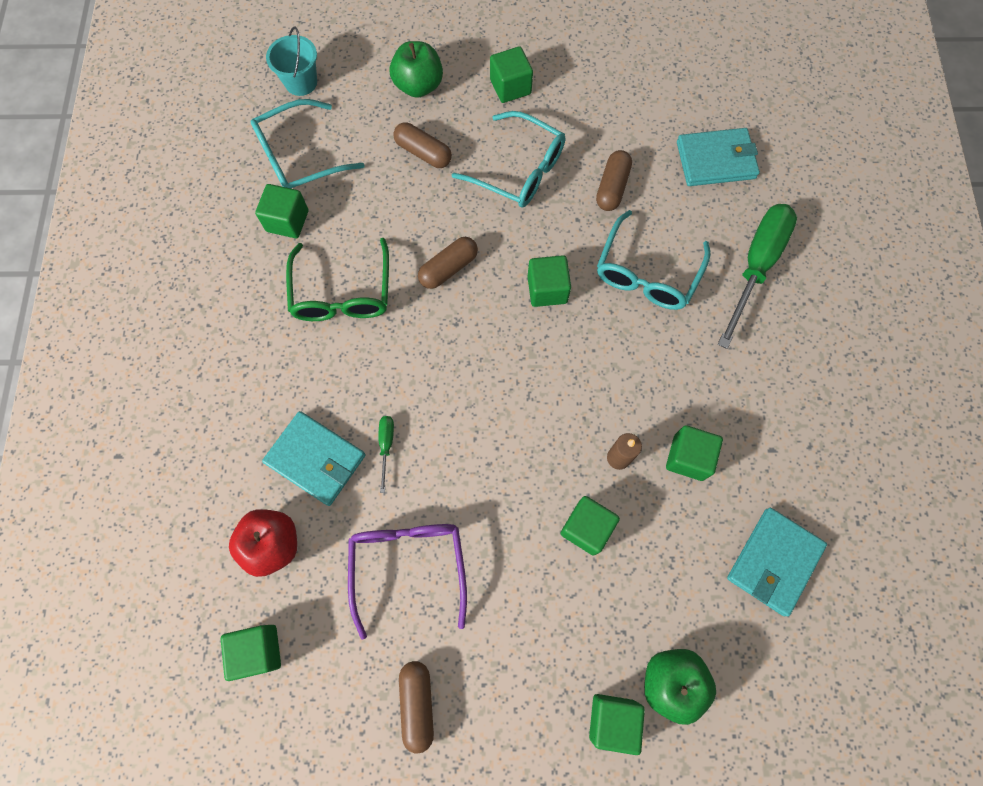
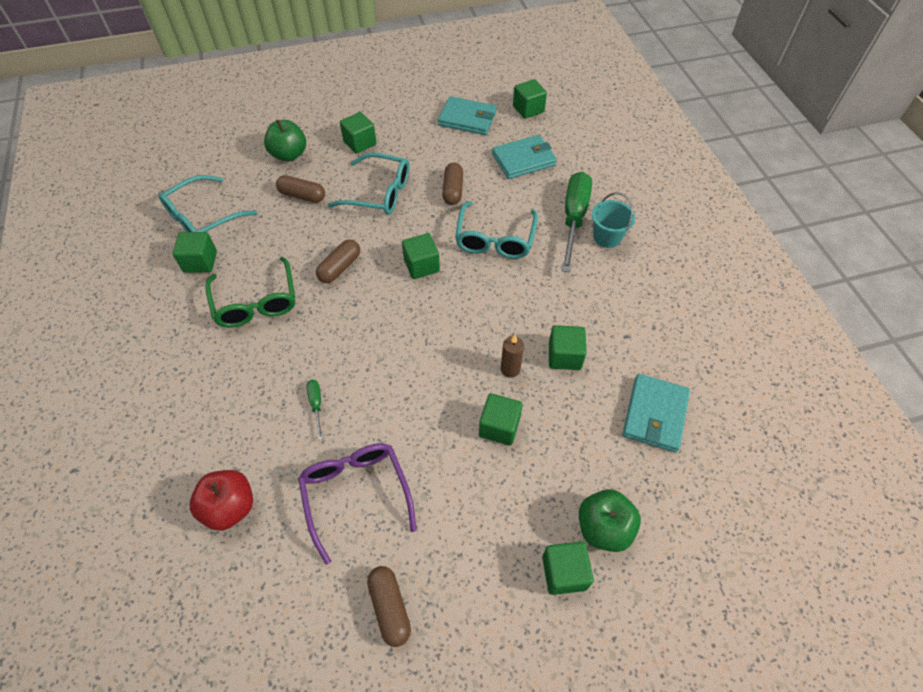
camera: 15 degrees left, 15 degrees down
(258, 650) = (232, 601): green cube -> green cube (528, 109)
(301, 82) = (195, 169): turquoise bucket -> turquoise bucket (607, 237)
(316, 459) = (257, 430): turquoise wallet -> turquoise wallet (467, 119)

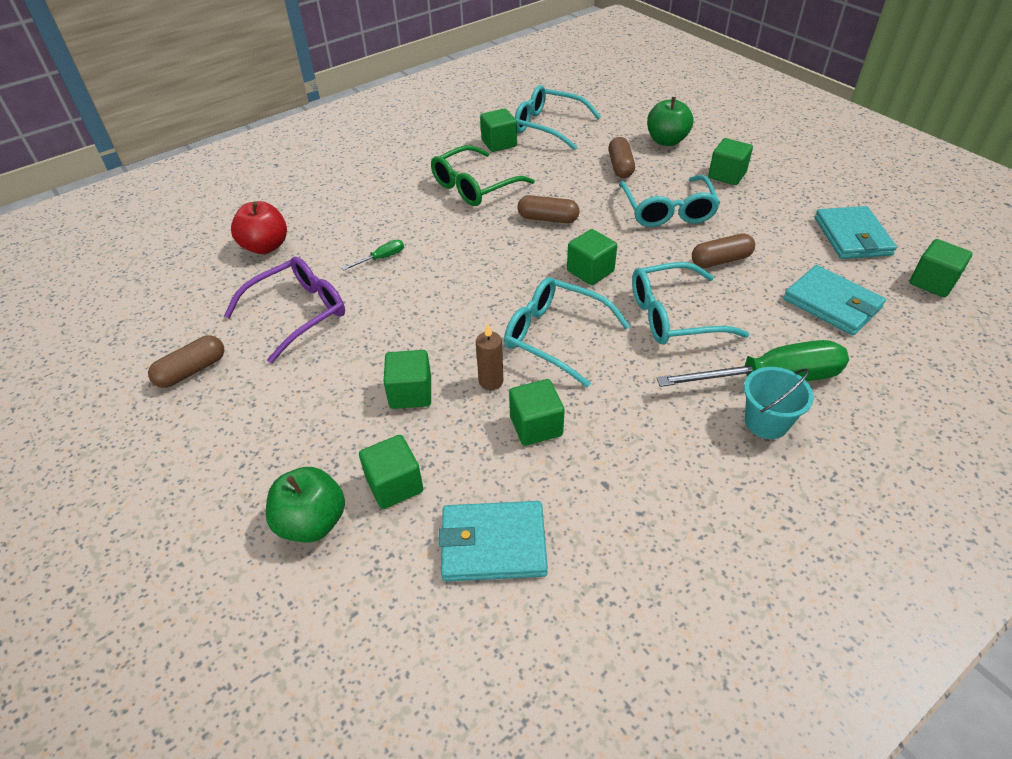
camera: 70 degrees right, 10 degrees down
(481, 314) = (554, 336): none -> turquoise glasses
(564, 572) = (249, 497): green cube -> green cube (394, 485)

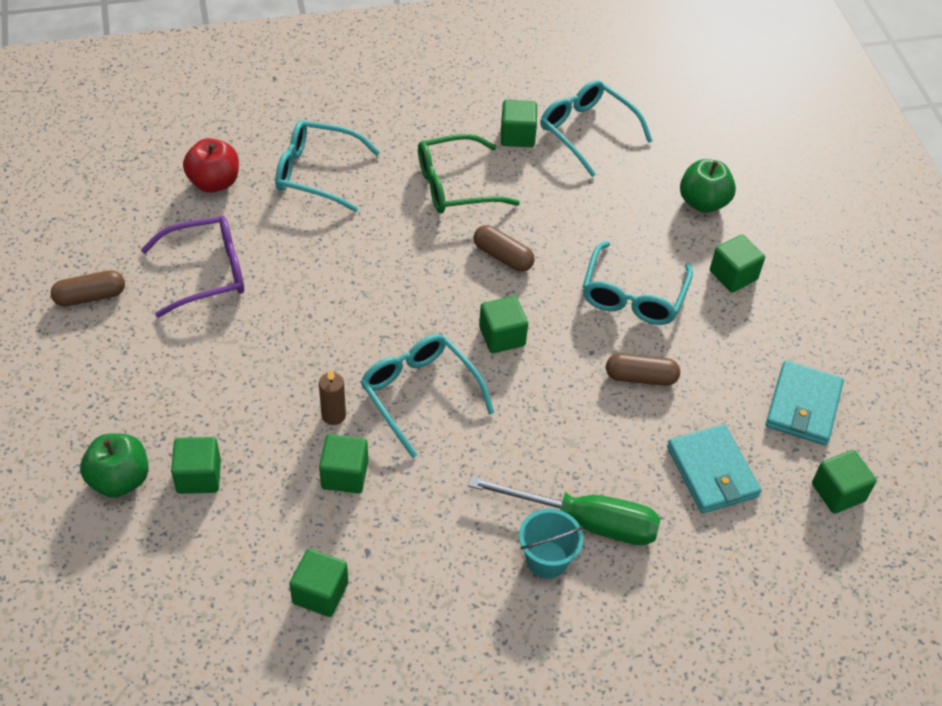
camera: 20 degrees right, 5 degrees up
(381, 258) = (313, 240): green screwdriver -> none
(410, 393) = (258, 397): green cube -> green cube (320, 593)
(493, 544) = (246, 560): turquoise wallet -> none
(620, 166) = (626, 218): brown capsule -> none
(673, 316) = (545, 419): turquoise glasses -> turquoise glasses (316, 172)

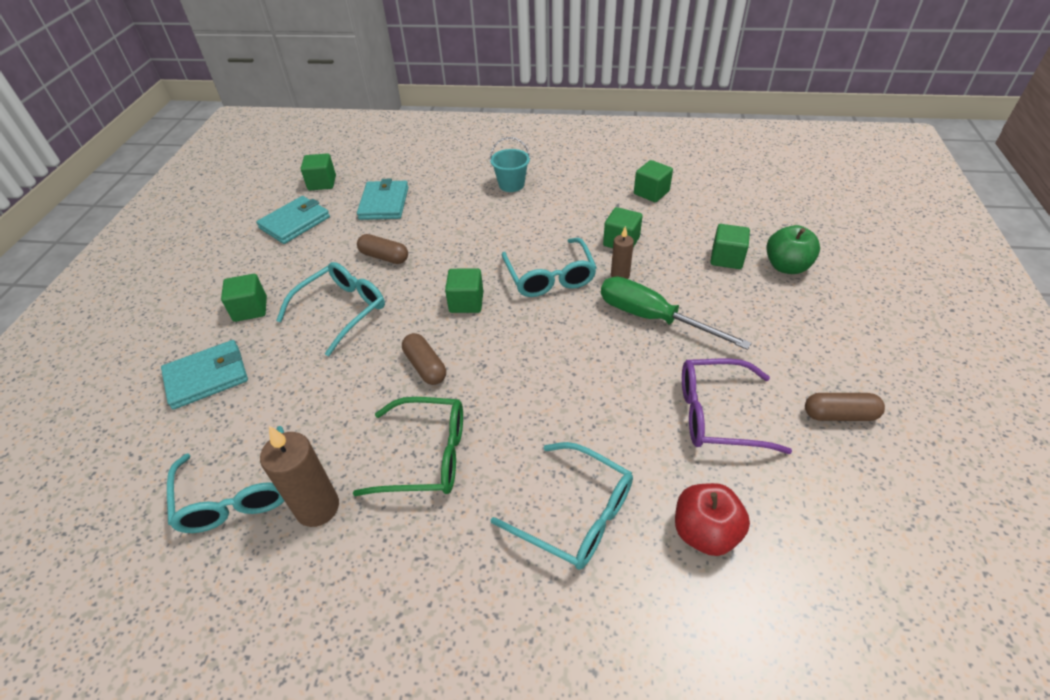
camera: 155 degrees left, 5 degrees down
(517, 136) = (317, 507): green cube -> brown candle
(585, 522) = (478, 195): green screwdriver -> green screwdriver (652, 318)
(703, 202) = (207, 377): green apple -> turquoise wallet

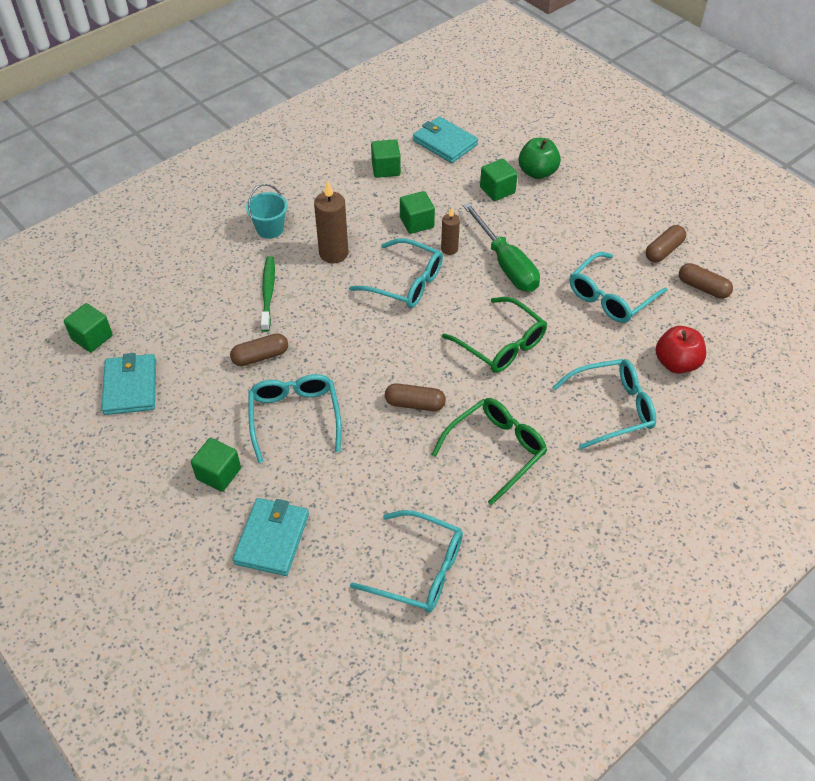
camera: 50 degrees left, 5 degrees up
(317, 507) = (479, 530): brown candle -> brown candle (333, 253)
(384, 203) = (185, 315): turquoise wallet -> turquoise wallet (445, 142)
(449, 222) = (268, 293): none -> green toothbrush
(466, 302) = (376, 342): green cube -> none
(556, 376) = (501, 344): none -> green glasses
(652, 318) = (506, 264): green screwdriver -> green screwdriver turned 105 degrees counterclockwise
(717, 414) = (610, 297): purple glasses -> turquoise glasses
(842, 483) = (703, 288): none -> brown capsule

